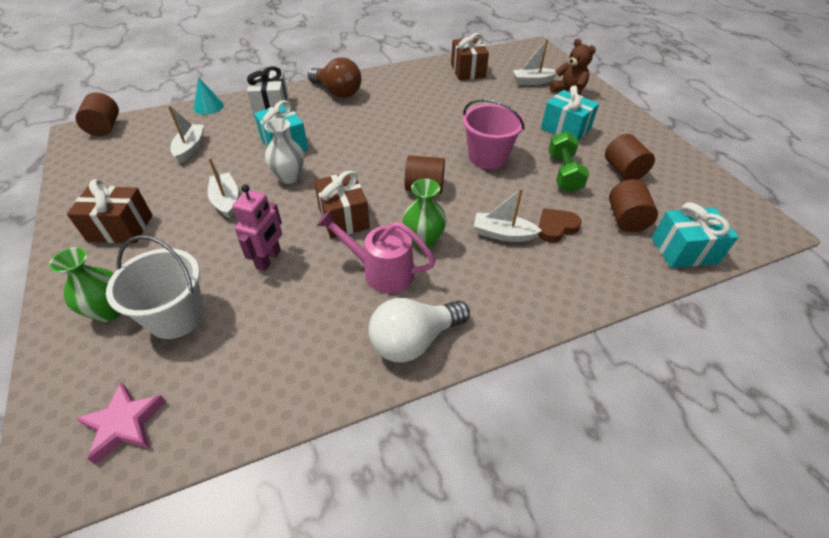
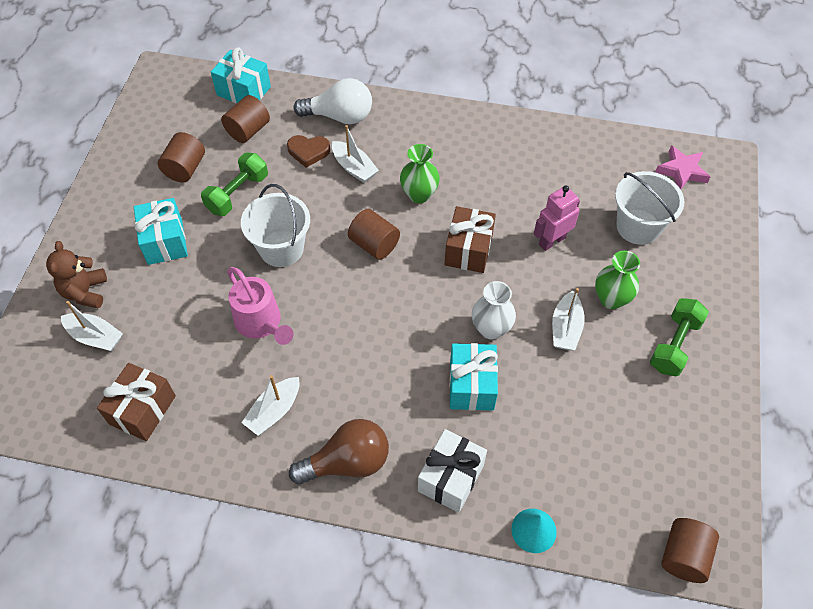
camera: 145 degrees left, 10 degrees up
(109, 311) = (688, 257): green vase -> green vase (611, 299)
(120, 228) = (674, 345): brown gift -> green dumbbell
(190, 148) = (581, 441): white boat -> white boat (274, 411)
(337, 92) = (347, 462): brown light bulb -> brown light bulb turned 90 degrees clockwise
(380, 271) = (471, 186): pink watering can -> pink watering can (261, 324)
(414, 340) = (483, 131): white light bulb -> white light bulb (340, 116)
(487, 157) = (281, 248): pink bucket -> white bucket

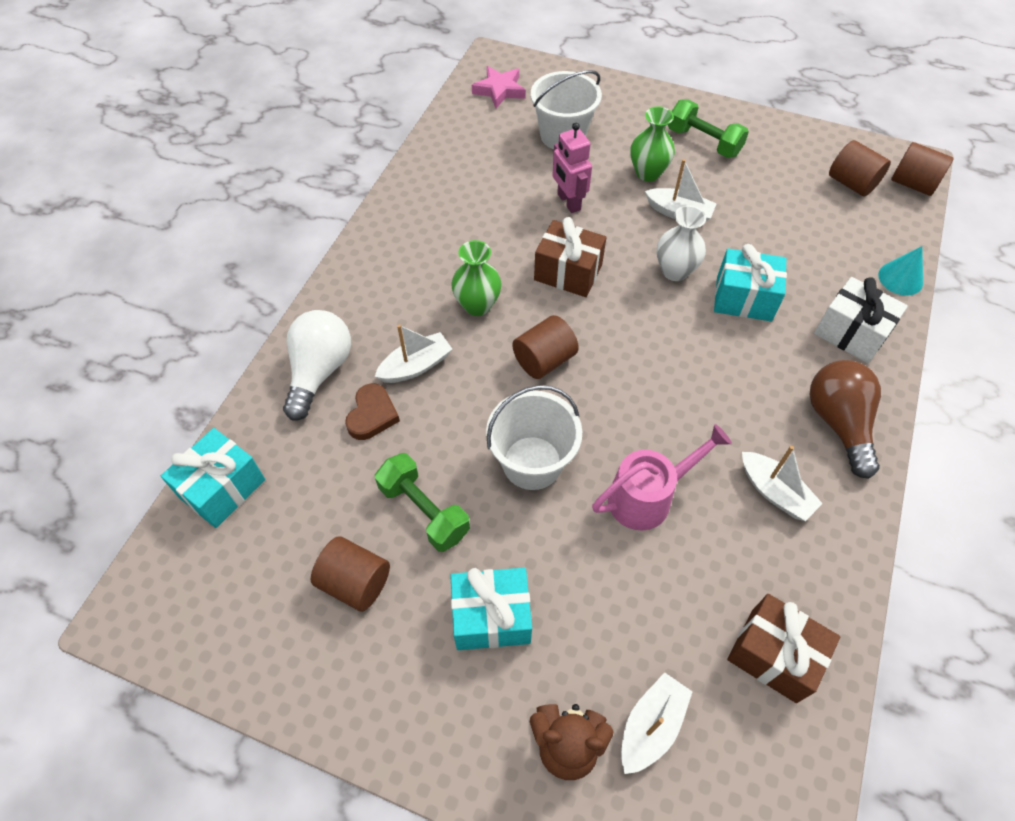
camera: 80 degrees left, 0 degrees up
(248, 130) = (306, 488): brown cylinder -> brown cylinder (851, 183)

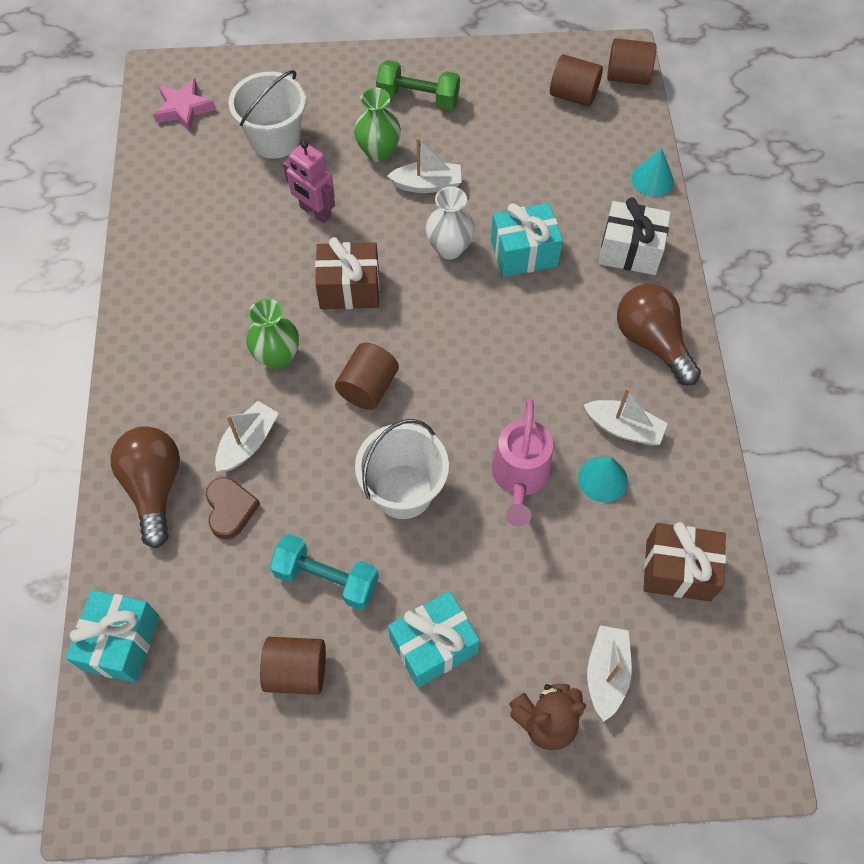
camera: 25 degrees left, 5 degrees up
(319, 371) = (154, 487): white light bulb -> brown light bulb
(424, 511) = (326, 578): green dumbbell -> turquoise dumbbell
(648, 496) = (519, 478): pink watering can -> pink watering can turned 150 degrees clockwise
(732, 531) = (602, 479): none -> turquoise cone

